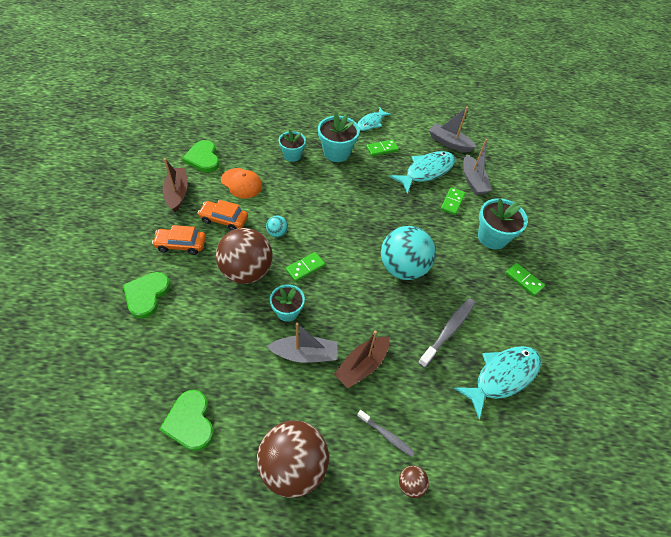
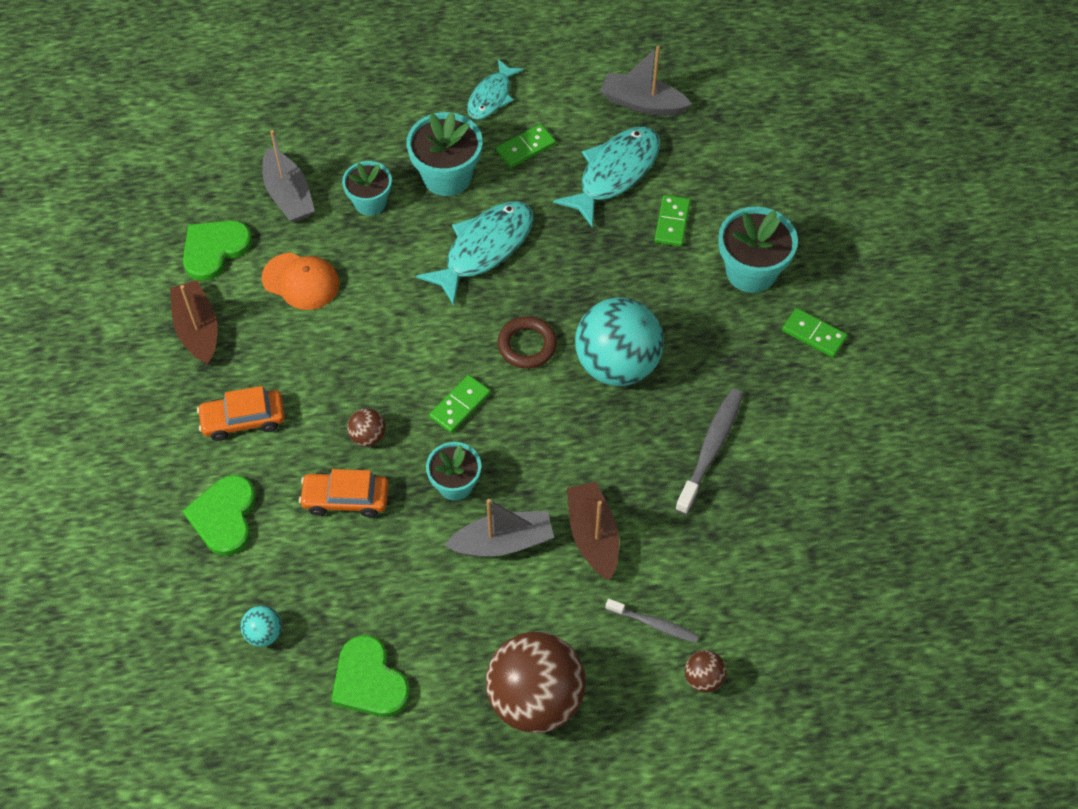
camera: 10 degrees left, 5 degrees up
(203, 158) = (214, 249): green heart -> green heart turned 75 degrees clockwise
(224, 219) = (297, 357): orange car -> orange car (345, 499)
(247, 271) = (368, 436): brown ball -> brown ball, size x0.43
(277, 233) = (394, 357): turquoise ball -> turquoise ball (264, 633)
(354, 245) = (527, 345): none -> brown ring
(362, 365) = (593, 536): brown boat -> brown boat turned 135 degrees clockwise
(473, 181) = (699, 171): grey boat -> grey boat (288, 195)
(502, 376) = (804, 497): turquoise fish -> turquoise fish (484, 249)

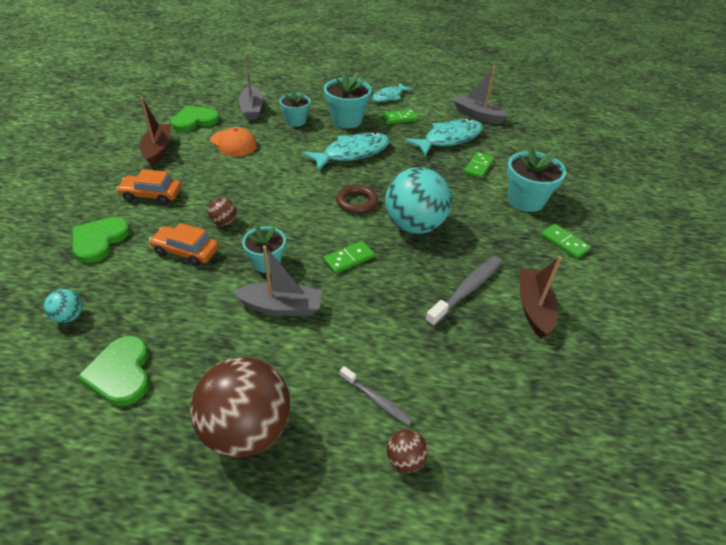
camera: 15 degrees right, 15 degrees down
(460, 405) = (295, 221): green domino -> green domino (349, 259)
(593, 536) = (352, 321): brown boat -> brown boat (534, 308)

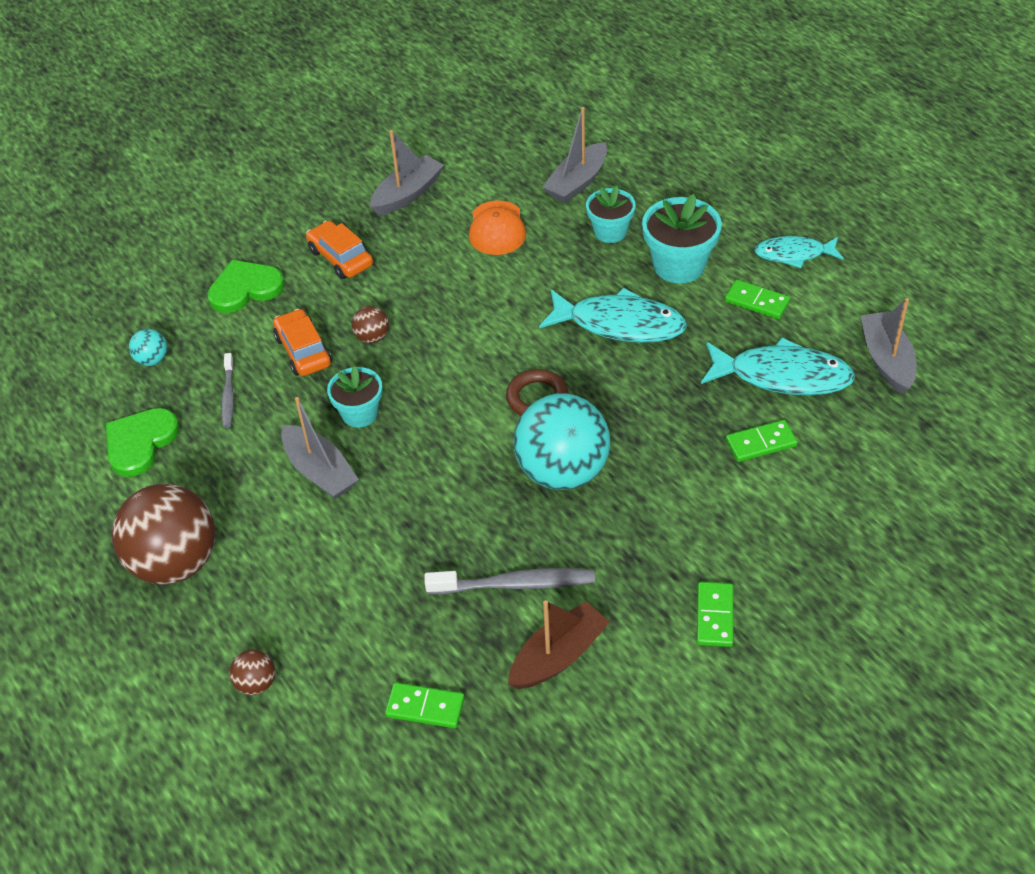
camera: 50 degrees right, 5 degrees up
(158, 150) = (407, 194): brown boat -> grey boat
(194, 121) = (490, 167): green heart -> none
(349, 259) = (441, 463): green domino -> green domino (425, 707)
(376, 400) = (295, 619): grey toothbrush -> grey toothbrush (228, 395)
(525, 200) = (752, 530): turquoise flower pot -> none

